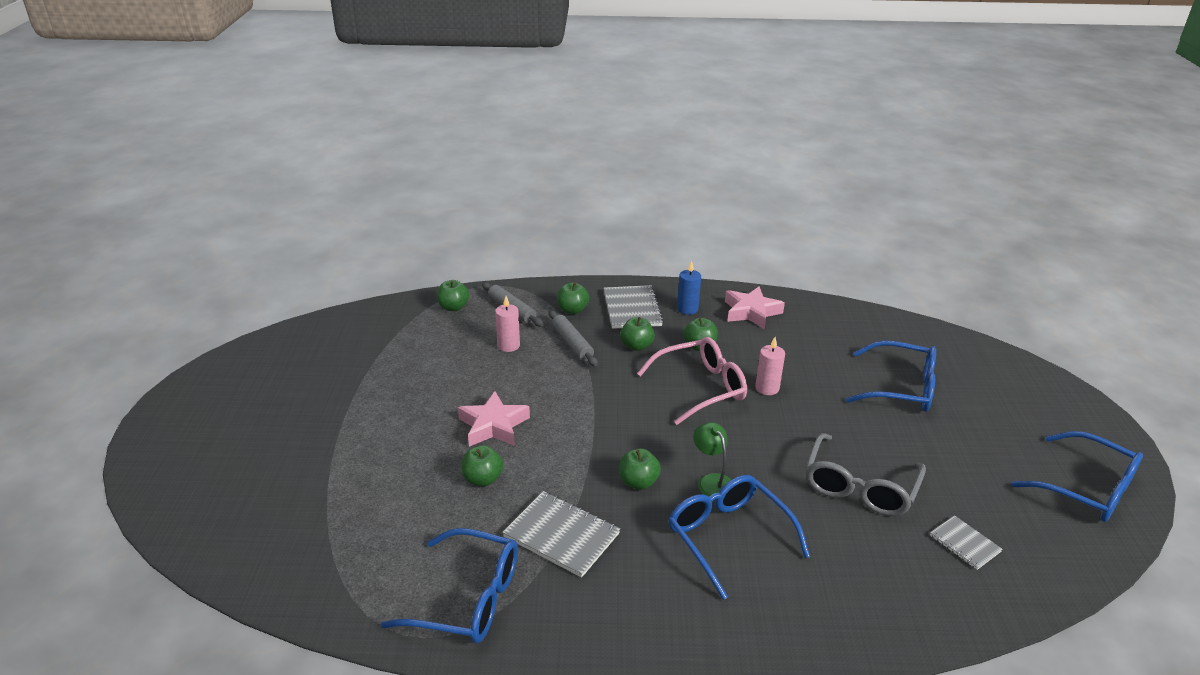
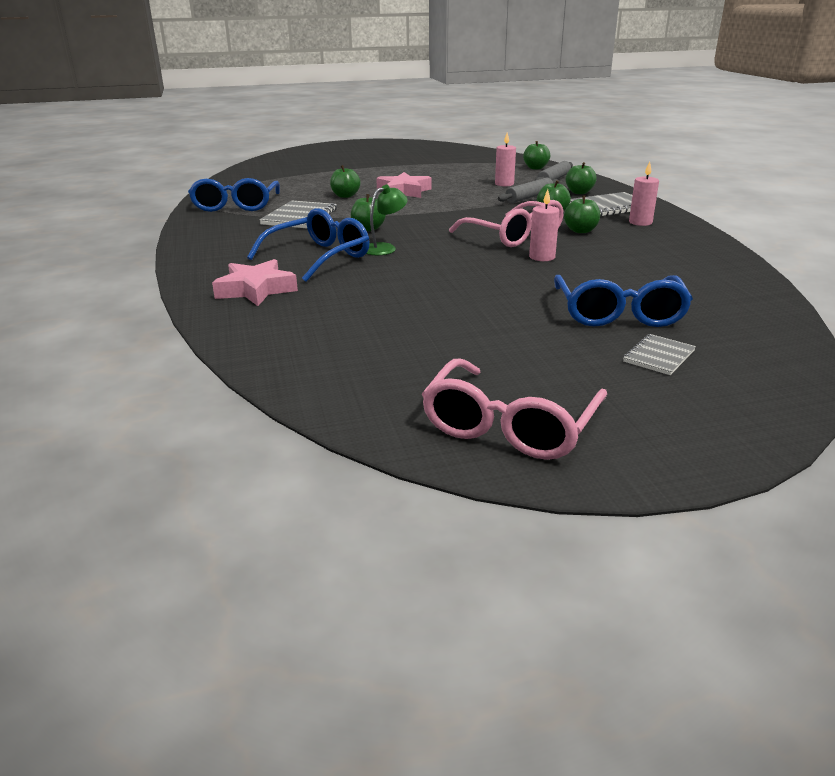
camera: 75 degrees right, 5 degrees down
(687, 309) = (640, 222): blue candle -> pink candle
(751, 312) = (676, 244): pink star -> pink star (256, 290)
(859, 487) = (415, 298): grey glasses -> none
(964, 543) = (355, 345): grey notebook -> grey notebook (659, 356)
(1087, 489) = (509, 426): blue glasses -> pink glasses

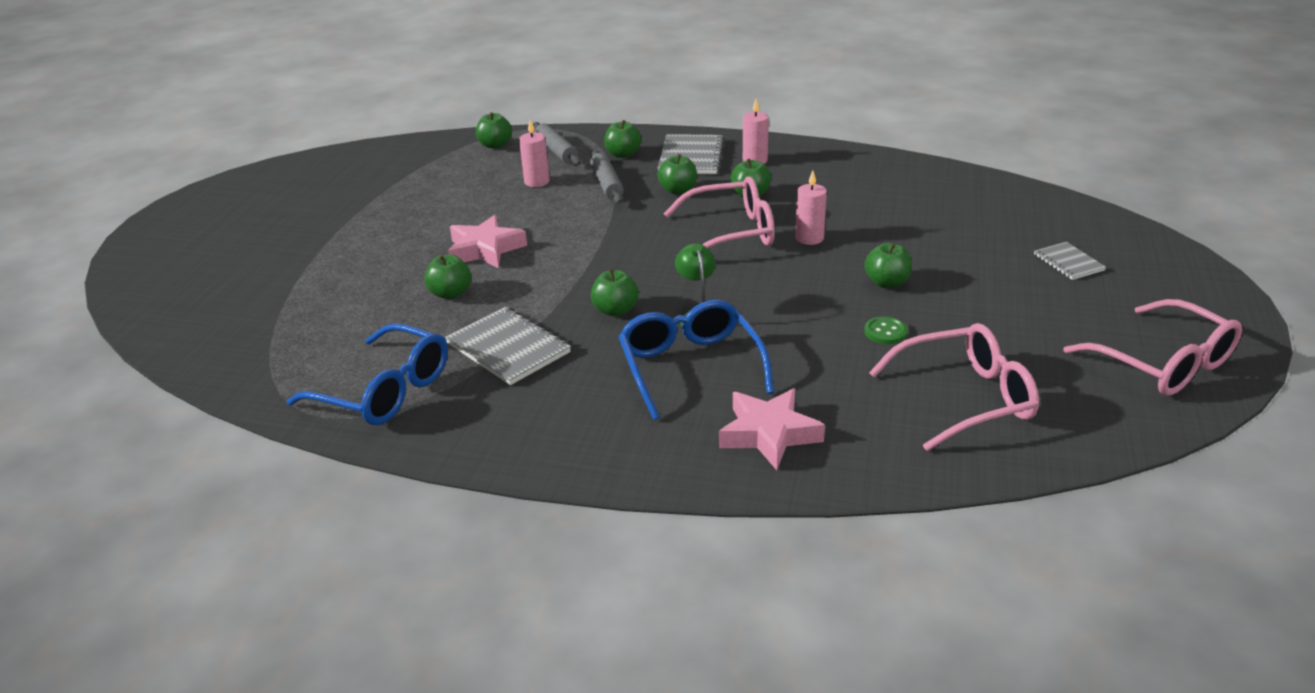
camera: 60 degrees left, 5 degrees up
(356, 343) = (966, 398): none -> pink glasses
(428, 302) = (885, 332): none -> green button
(507, 291) = (887, 283): none -> green apple
(619, 314) = (976, 249): blue glasses -> none

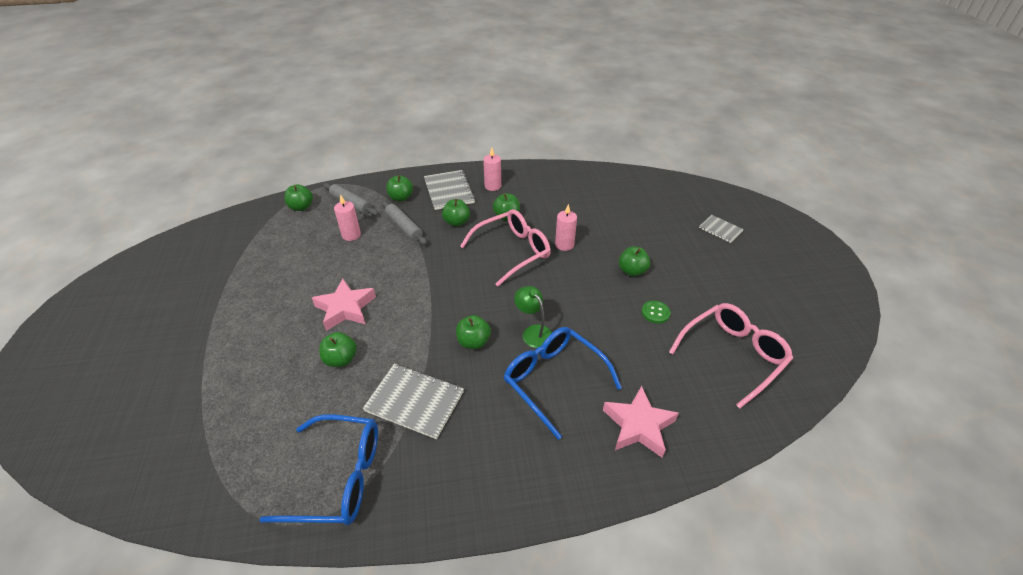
camera: 25 degrees left, 10 degrees up
(1164, 364) = (815, 295): pink glasses -> none

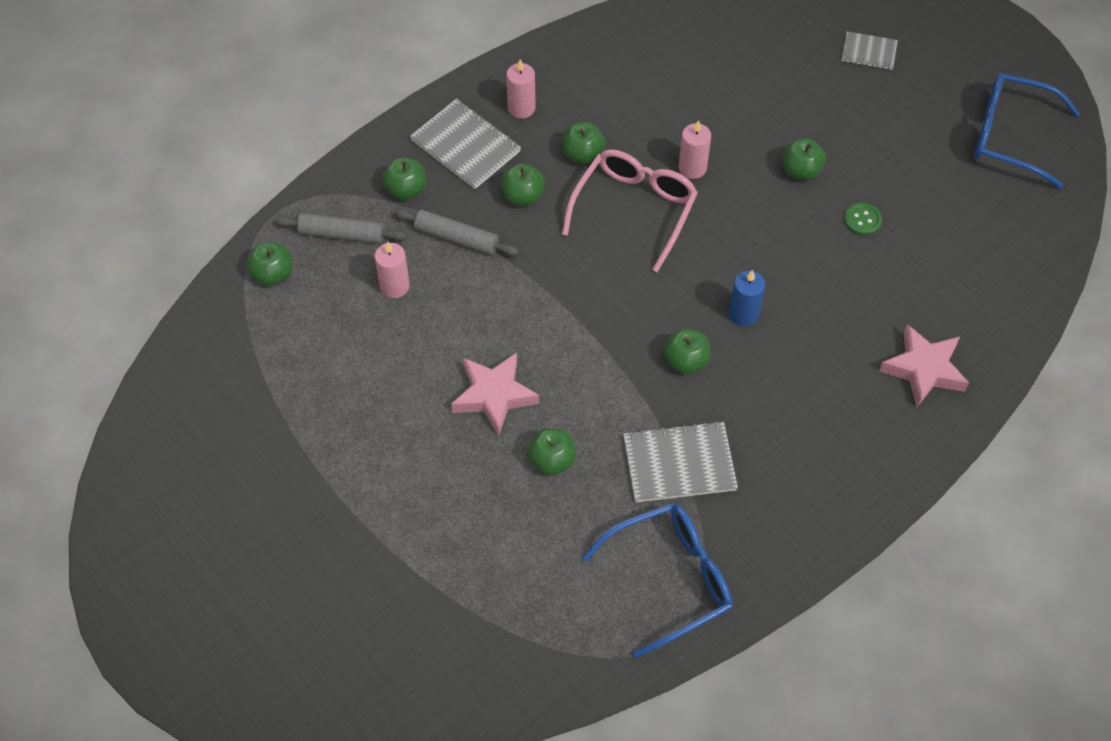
camera: 30 degrees left, 15 degrees up
(533, 332) = (743, 314): green lamp -> blue candle
(553, 380) = (806, 362): blue glasses -> blue glasses (1009, 136)
(733, 355) = (972, 236): pink glasses -> none

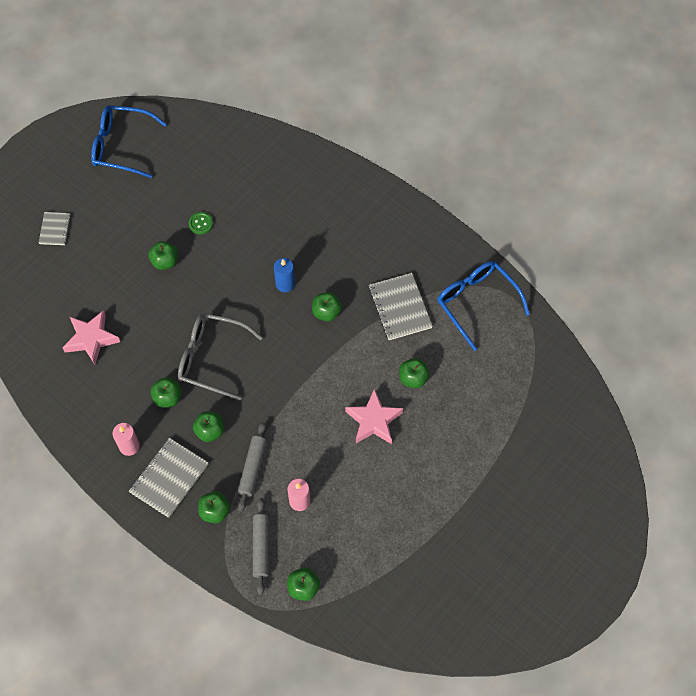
camera: 100 degrees left, 5 degrees up
(634, 209) = (211, 358): pink glasses -> grey glasses
(692, 168) = (170, 327): pink candle -> none
(924, 369) = (308, 185): pink star -> pink star (91, 339)
(1009, 136) = (121, 146): blue glasses -> blue glasses turned 90 degrees clockwise

